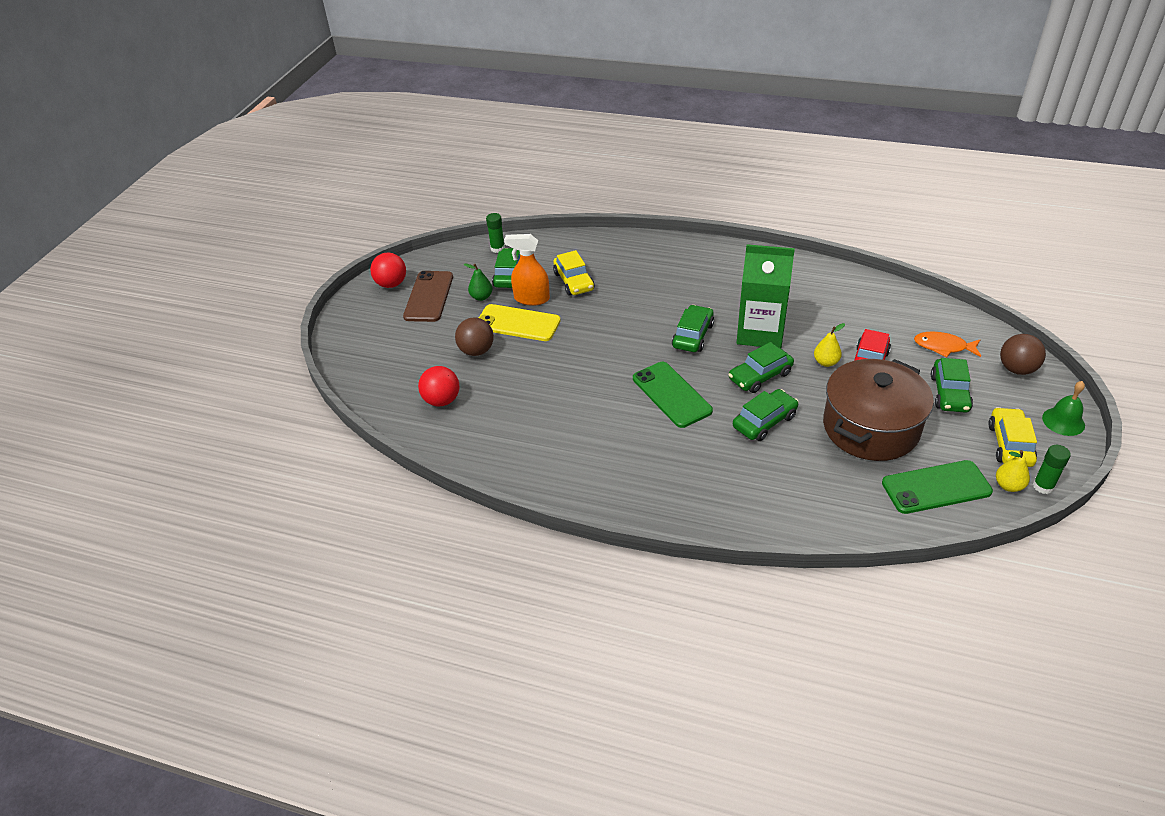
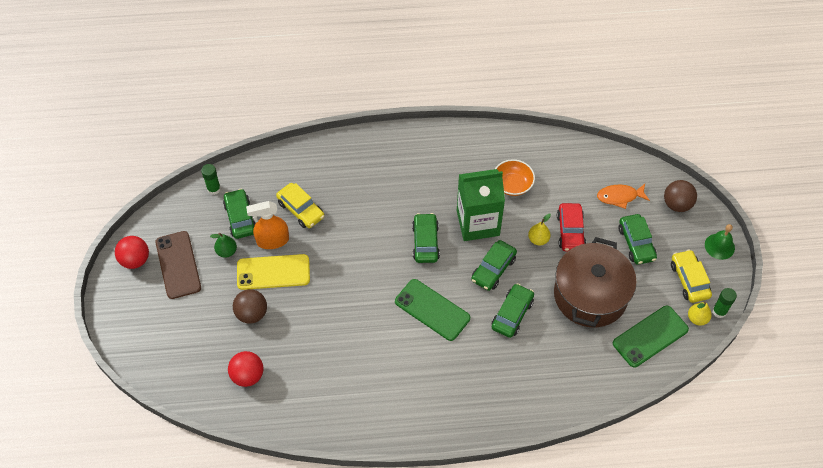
camera: 25 degrees left, 15 degrees up
(815, 309) = (512, 185): none -> orange bowl

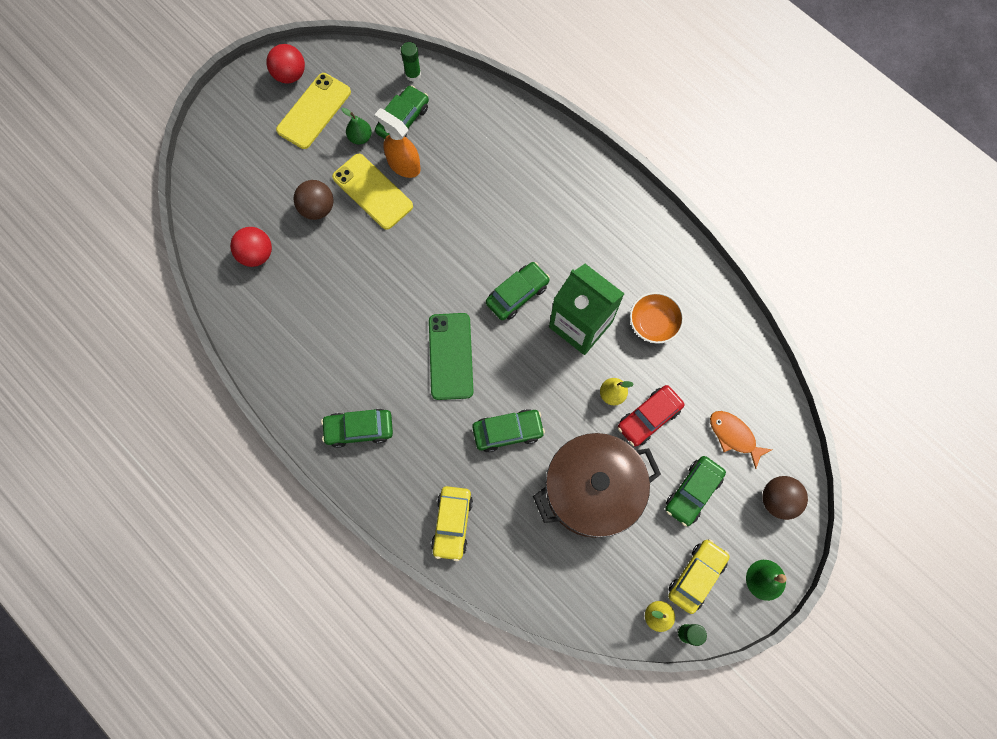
camera: 50 degrees right, 15 degrees up
(178, 265) = (314, 111): brown phone -> yellow phone
(301, 209) = (456, 161): yellow car -> yellow car (452, 524)
(493, 269) = (542, 378): green car -> green car (359, 429)
(650, 336) = (596, 582): green phone -> none

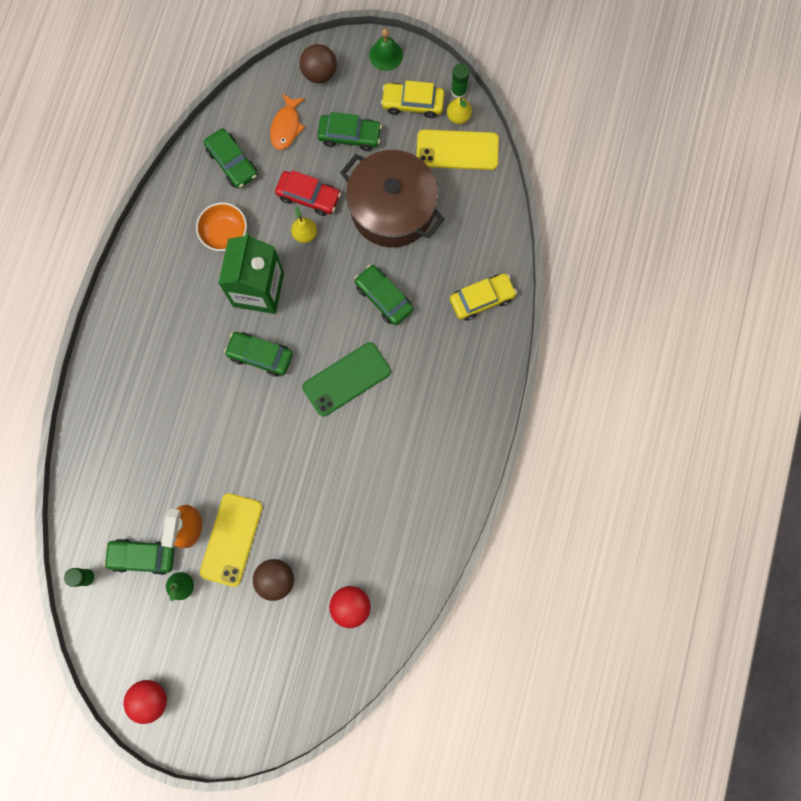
camera: 120 degrees left, 5 degrees up
(314, 111) = (177, 648): yellow phone -> yellow phone (457, 150)
(359, 429) = (452, 416): green car -> green car (232, 162)

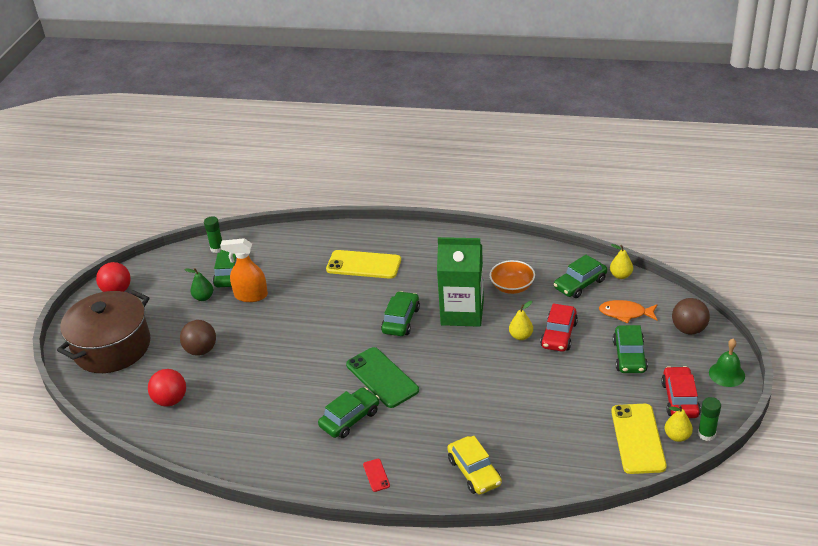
camera: 90 degrees right, 40 degrees down
(225, 119) = (620, 275): none -> yellow pear
(231, 539) = (239, 320): yellow phone -> yellow phone (364, 265)
(383, 297) = (465, 396): green car -> green car (350, 419)
(392, 209) = (559, 394): brown pot -> brown pot (112, 347)
(413, 103) = (679, 399): yellow car -> red car
(477, 389) = (376, 475): none -> red phone

